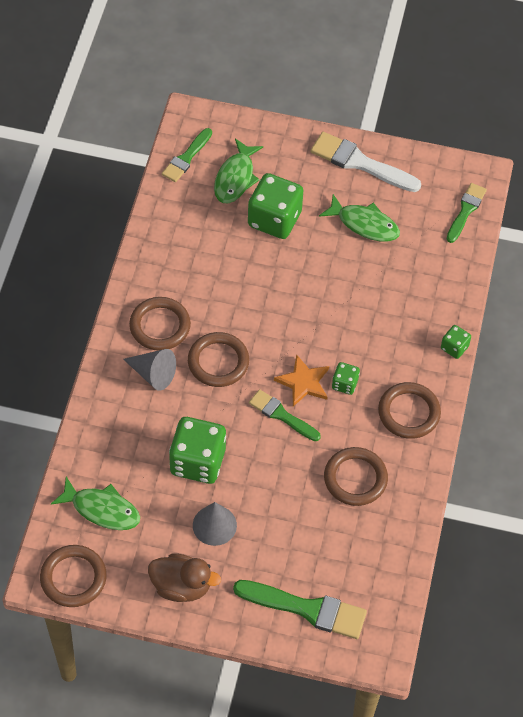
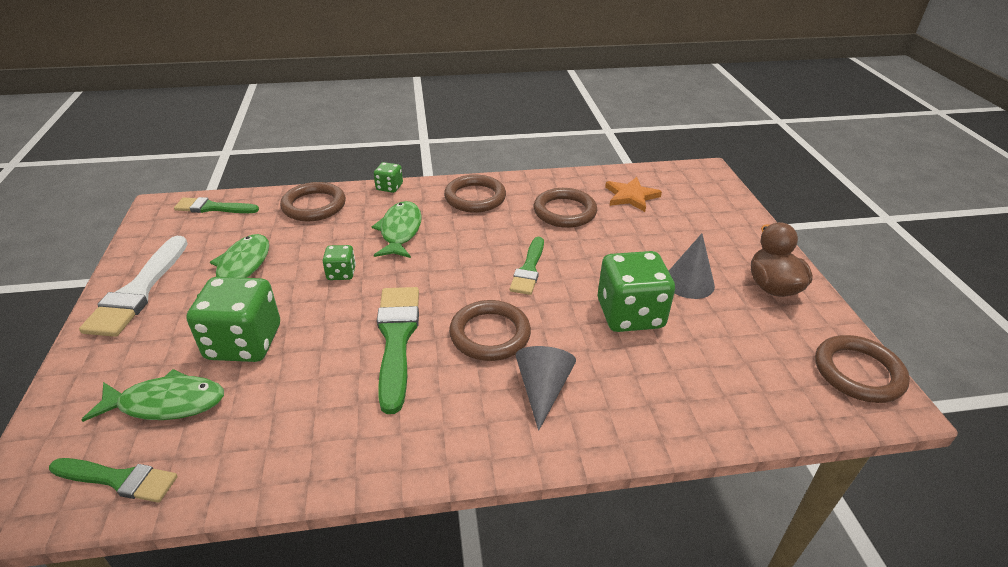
camera: 110 degrees left, 20 degrees down
(102, 509) = (758, 376): green fish -> green fish (400, 231)
(160, 326) = (464, 407): brown ring -> brown ring (314, 206)
(303, 382) = (479, 264): orange star -> orange star (631, 196)
(306, 609) = (710, 211): green brush -> green brush (397, 339)
(344, 384) = (465, 238): green dice -> green dice (341, 273)

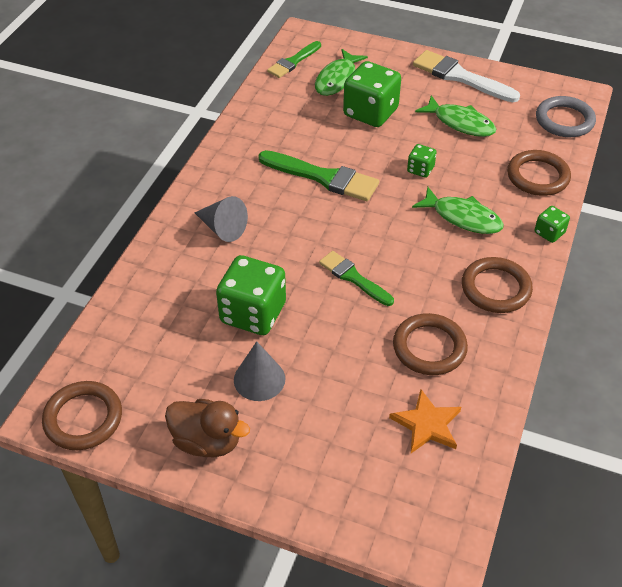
camera: 120 degrees right, 10 degrees up
(213, 208) = (564, 120): green brush -> grey ring
(490, 334) = (293, 224): brown ring -> none

